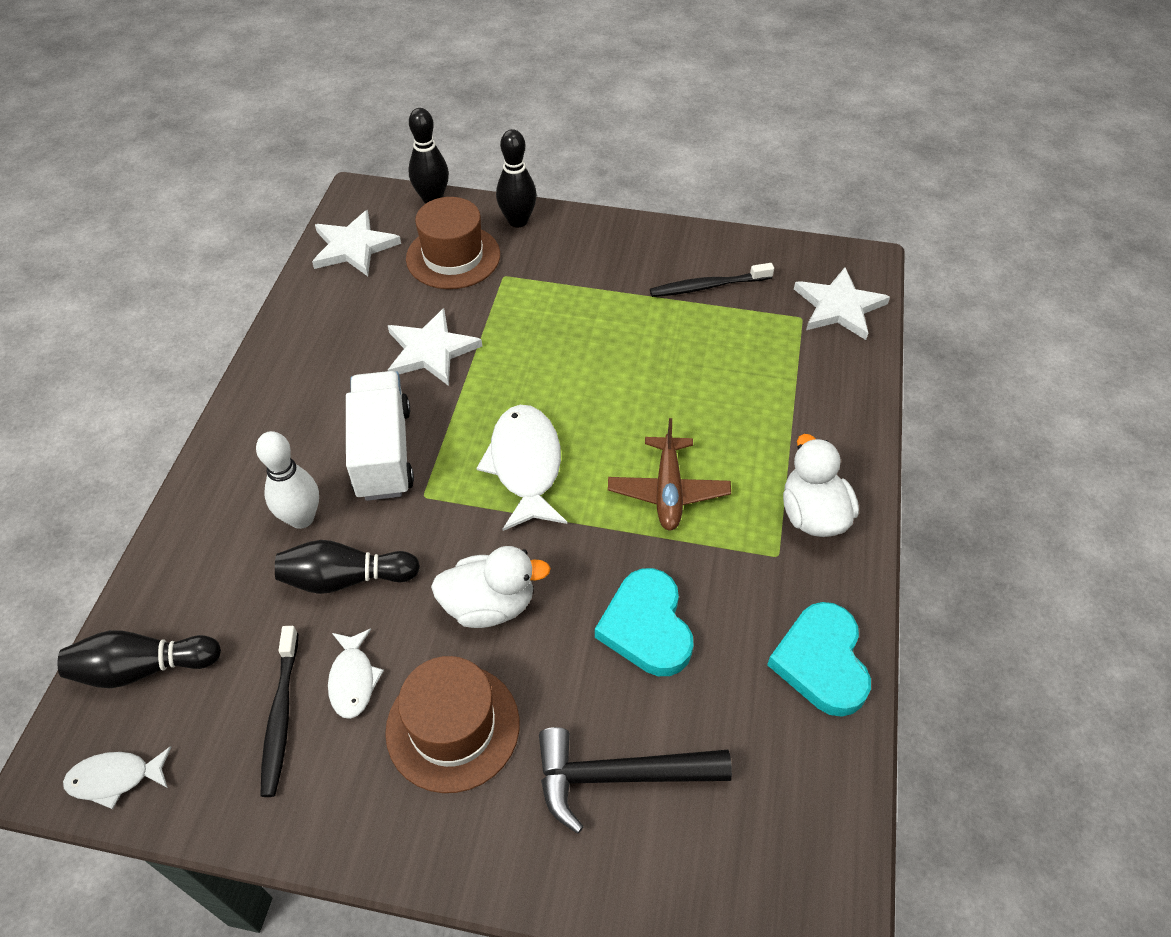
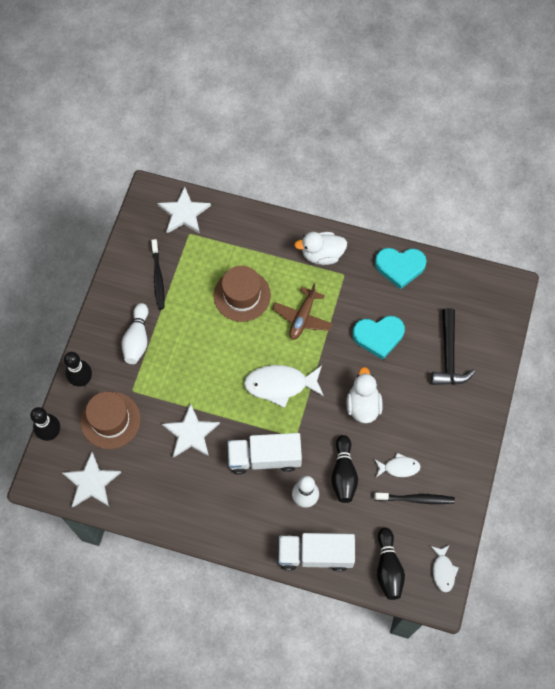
camera: 85 degrees left, 15 degrees up
(192, 541) = (315, 554): none -> white truck
(453, 727) = (424, 423): brown hat -> brown hat (242, 295)
(592, 273) = (137, 339): none -> white bowling pin
(668, 491) = (302, 317): brown plane -> brown plane turned 105 degrees clockwise

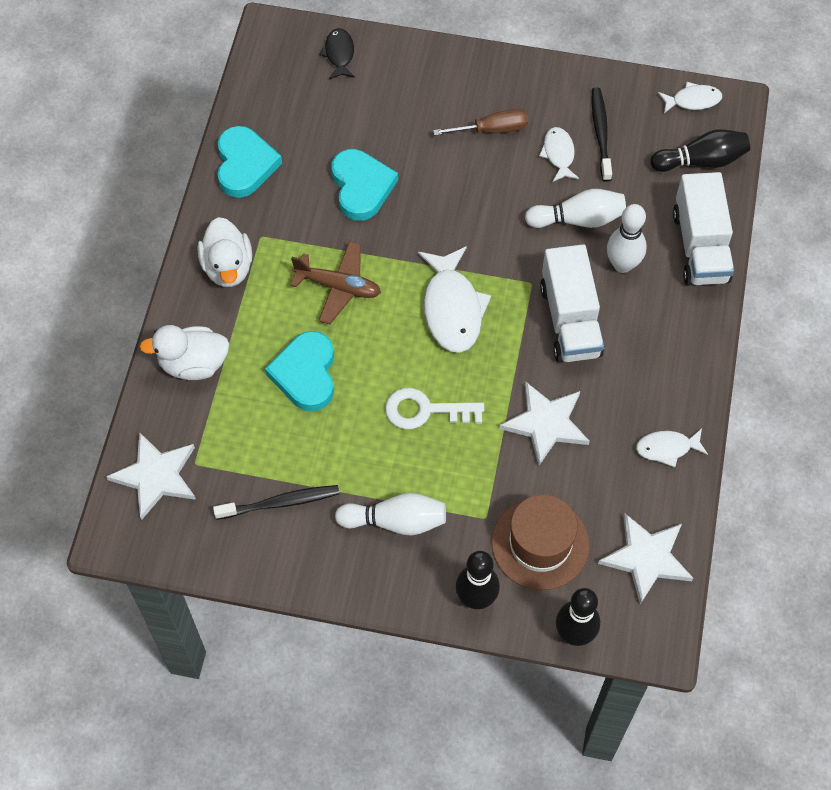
camera: 95 degrees left, 5 degrees down
(164, 507) = (667, 448): none -> white fish
(208, 362) = (425, 410): none -> white key
(242, 295) = (305, 374): brown hat -> turquoise heart
(343, 474) = (578, 219): black bowling pin -> white bowling pin
(363, 405) = (472, 201): white duck -> white duck (193, 364)
(422, 424) = (492, 130): none -> brown screwdriver
(448, 356) = (384, 101): black hammer -> none
(490, 329) = (339, 54): none -> black fish

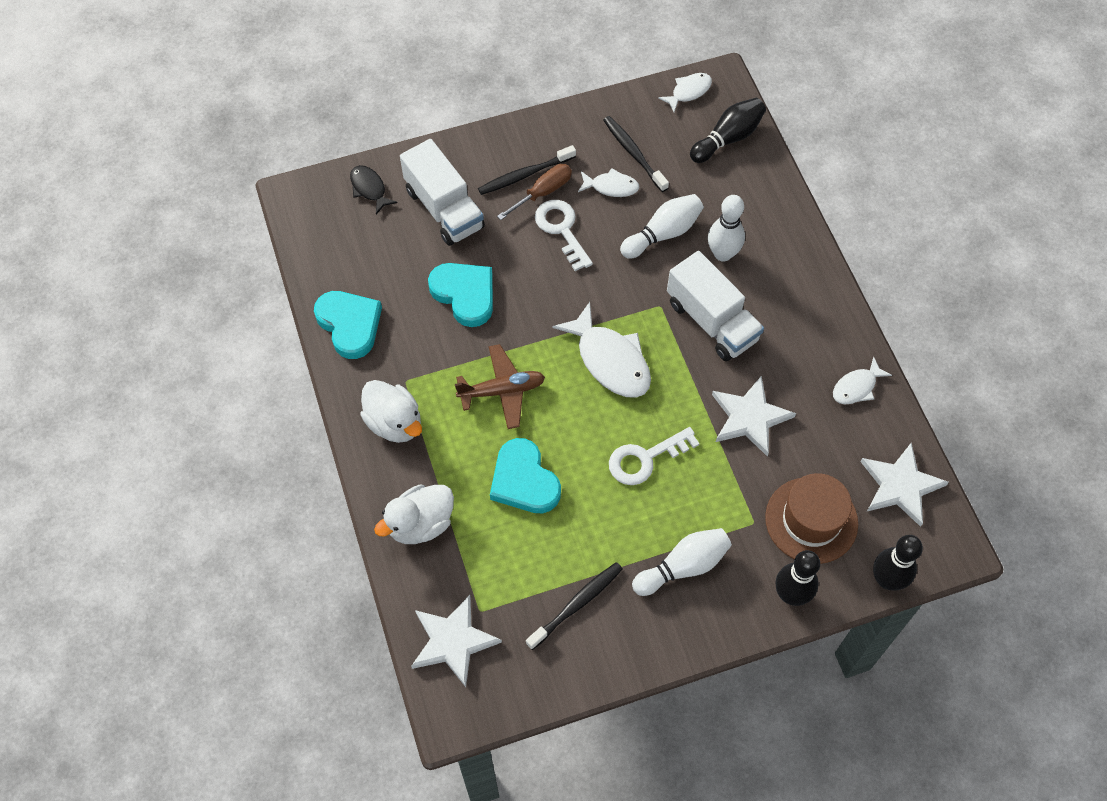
camera: 30 degrees left, 0 degrees up
(486, 106) = (524, 175): none -> black toothbrush
(487, 171) = (562, 230): none -> white key
(558, 154) = (611, 187): white fish -> white fish turned 135 degrees clockwise
(700, 246) = (773, 208): white truck -> white truck (444, 209)

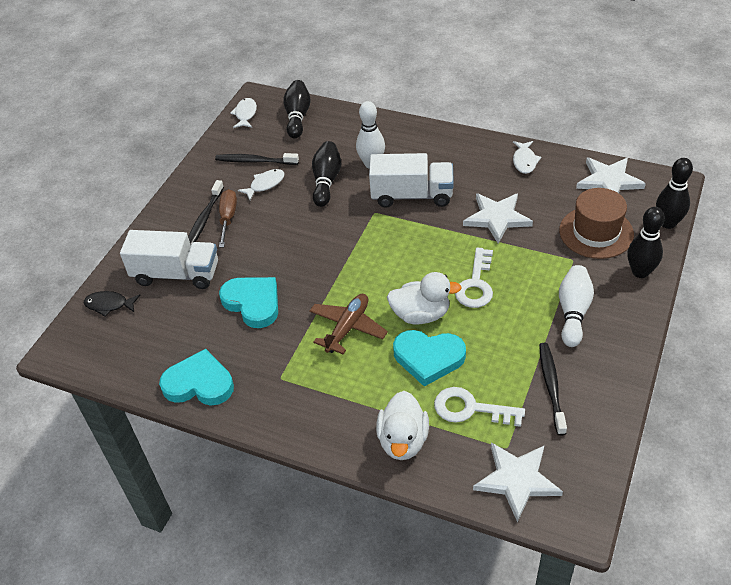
camera: 45 degrees left, 15 degrees down
(394, 423) = (306, 405): white duck -> white duck (421, 314)
(465, 294) = (253, 303): turquoise heart -> turquoise heart turned 45 degrees clockwise
(562, 230) = (266, 225): white key -> white key (471, 409)
(610, 360) = (386, 259): white fish -> none
(663, 233) = (326, 181): white bowling pin -> black bowling pin

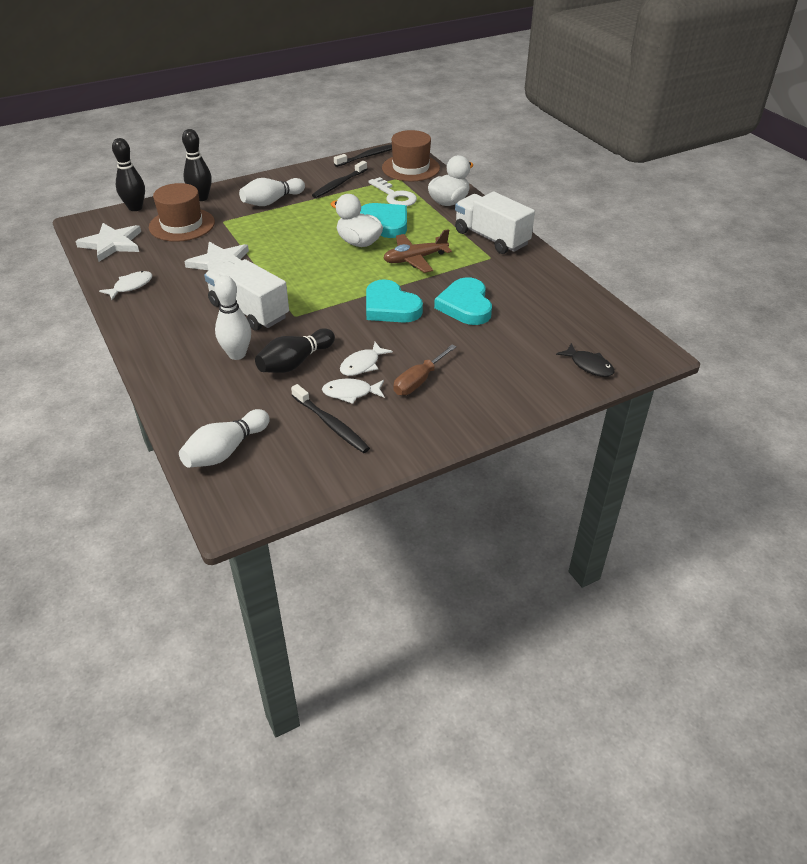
camera: 145 degrees left, 5 degrees down
(176, 274) = (510, 358): white truck -> white truck (491, 238)
(199, 383) = (551, 280): turquoise heart -> turquoise heart (390, 307)
(204, 219) = (442, 393): black toothbrush -> black toothbrush (368, 156)
(245, 114) = (271, 495): white fish -> white fish (362, 364)
(297, 117) = (225, 451): black bowling pin -> white bowling pin
(476, 284) = (300, 239): white key -> none
(517, 480) = (410, 168): white star -> brown hat

